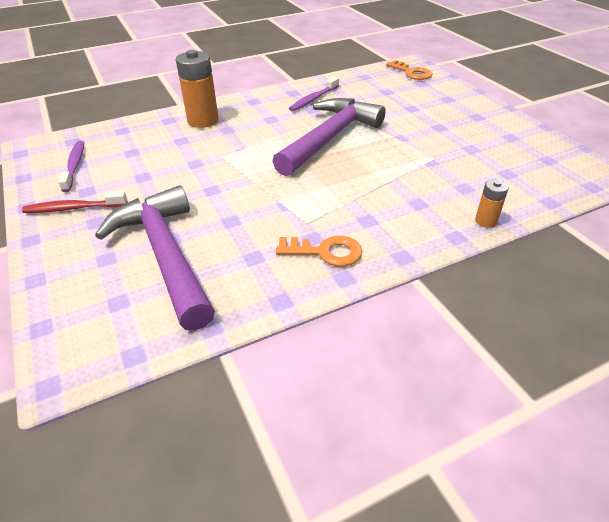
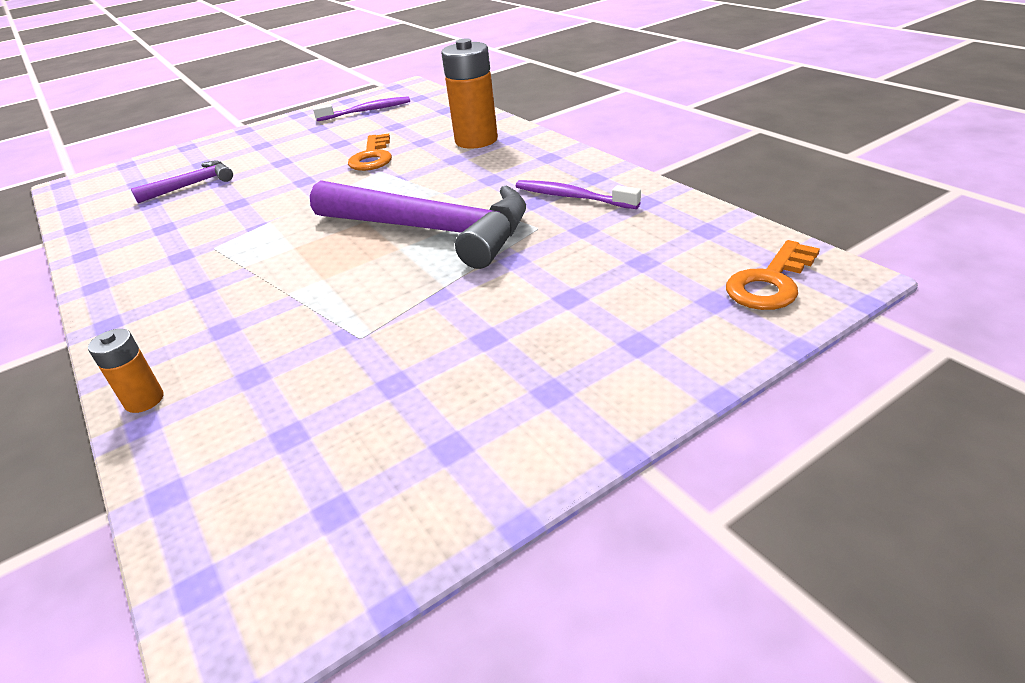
camera: 85 degrees right, 5 degrees down
(73, 208) = (287, 131): red toothbrush -> none
(166, 255) = (192, 185): purple hammer -> purple hammer, size x0.48
(325, 252) = (148, 267): orange key -> orange key (372, 157)

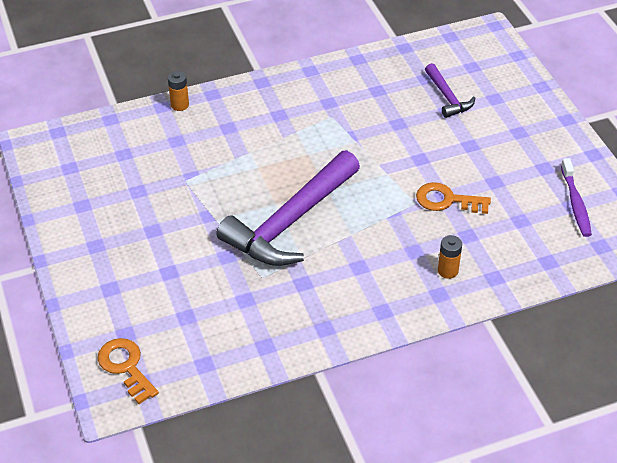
camera: 100 degrees right, 10 degrees up
(476, 140) = (448, 271): orange battery -> orange battery, size x0.51
(572, 197) = (297, 306): purple toothbrush -> none

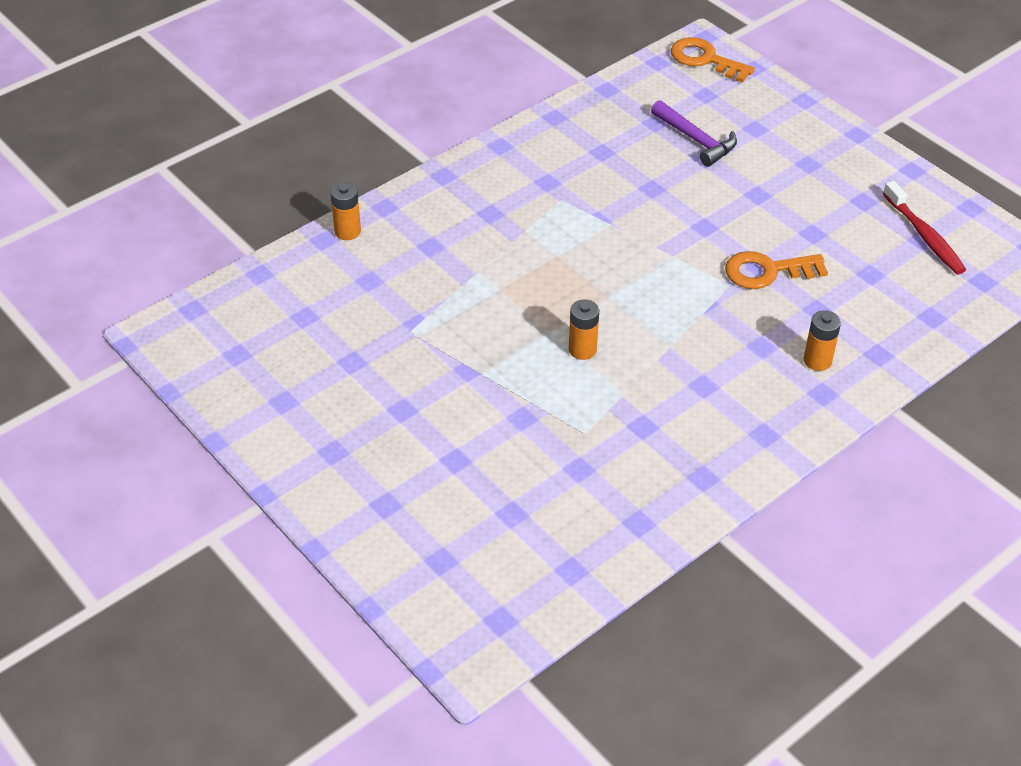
camera: 20 degrees left, 0 degrees up
(126, 367) = (466, 605): orange key -> orange key (705, 59)
(290, 221) = (582, 350): purple hammer -> orange battery
(575, 203) = (924, 236): purple toothbrush -> red toothbrush

